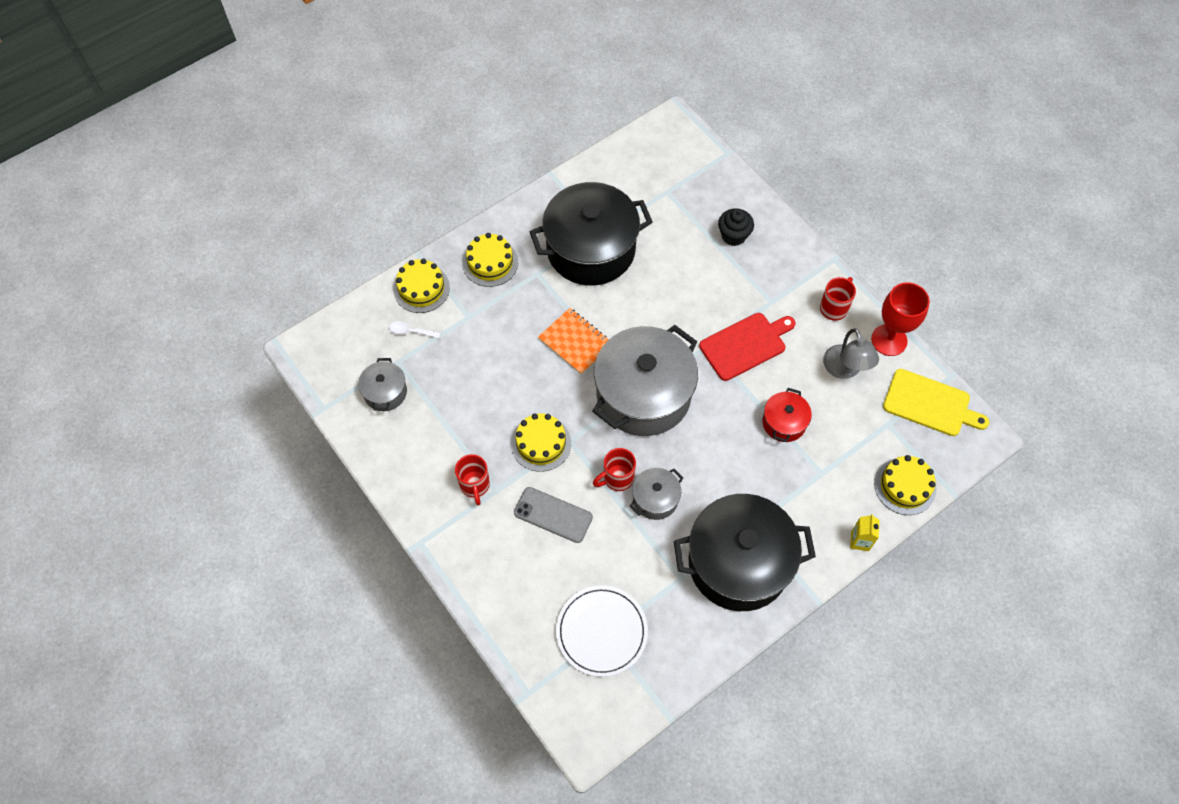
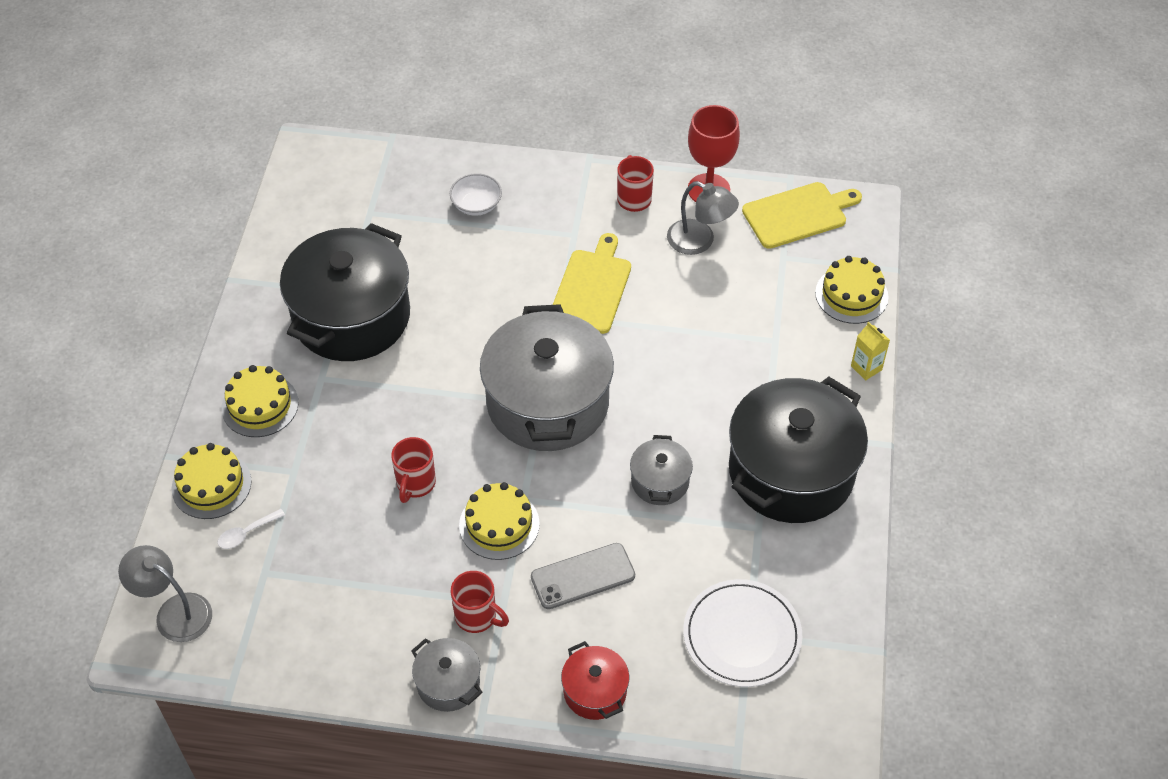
camera: 45 degrees left, 10 degrees down
(335, 344) = (174, 611): none -> grey lamp
(385, 392) = (284, 611): grey pot -> grey pot (448, 683)
(575, 342) = (430, 409): orange notebook -> none
(617, 478) = (605, 493): red mug -> red mug (415, 484)
(733, 235) = (476, 205): black cupcake -> white bowl
(745, 345) = (592, 288): red cutting board -> yellow cutting board
(784, 422) = (698, 325): red pot -> red pot (595, 691)

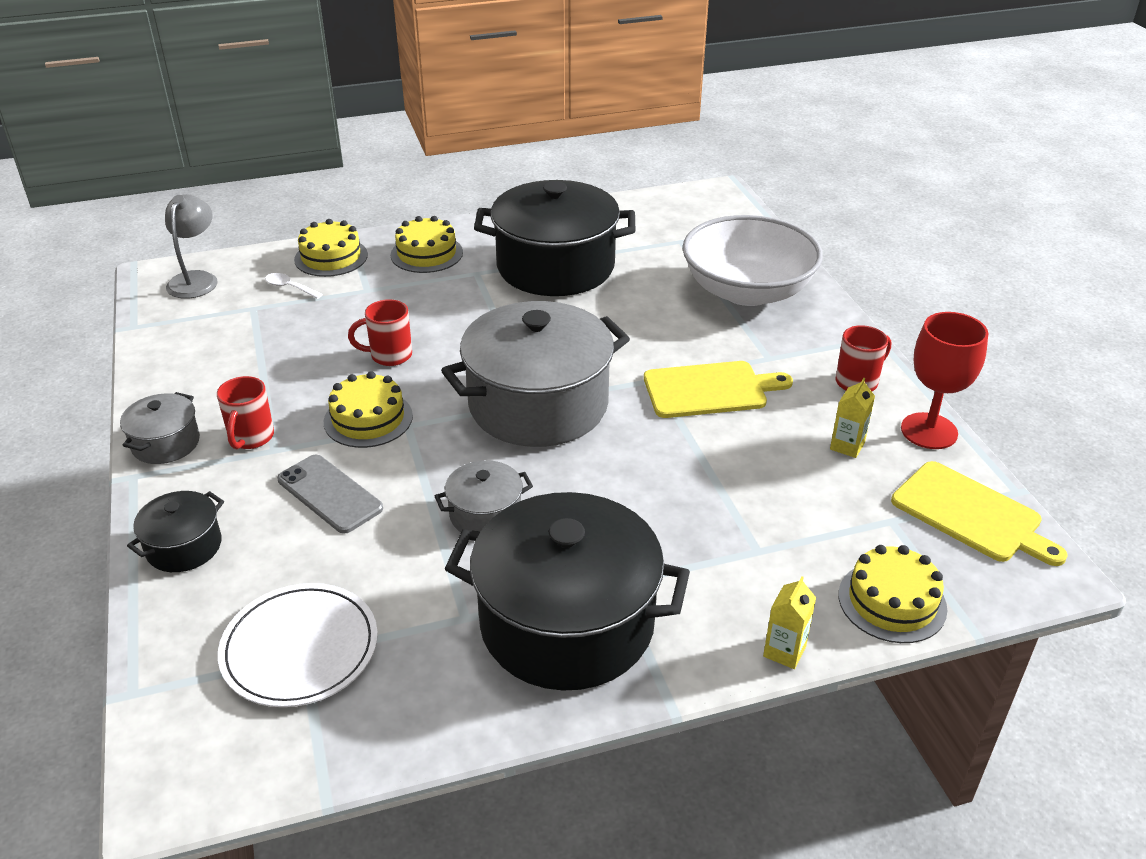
camera: 65 degrees right, 15 degrees down
(476, 205) = (747, 291): white bowl -> white bowl, size x2.40
(595, 691) = (184, 547): red pot -> black pot
(699, 241) = (847, 446): grey lamp -> yellow carton

